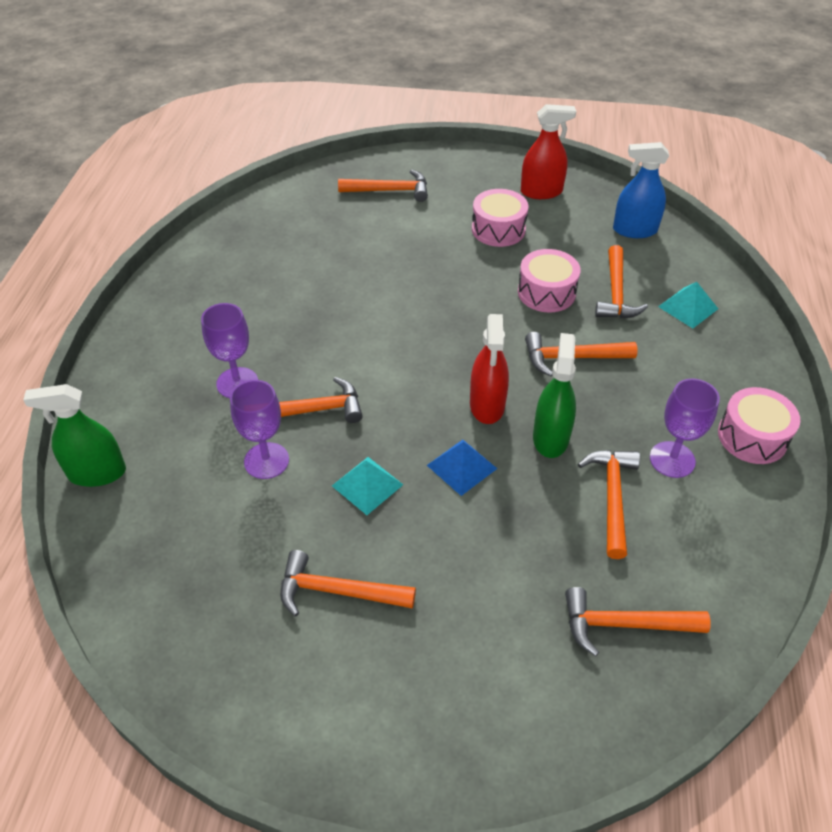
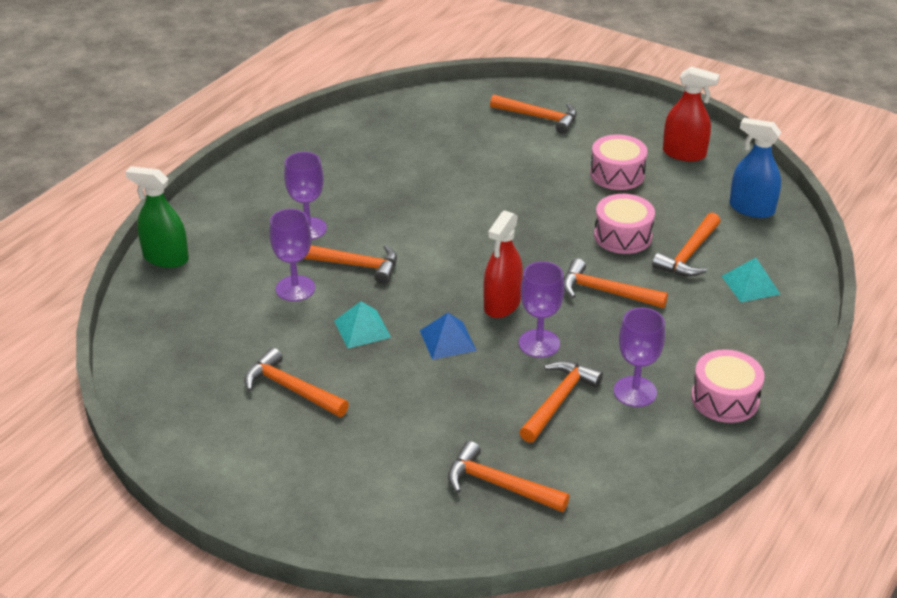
camera: 25 degrees right, 10 degrees down
(550, 438) = (539, 343): green spray bottle -> purple goblet

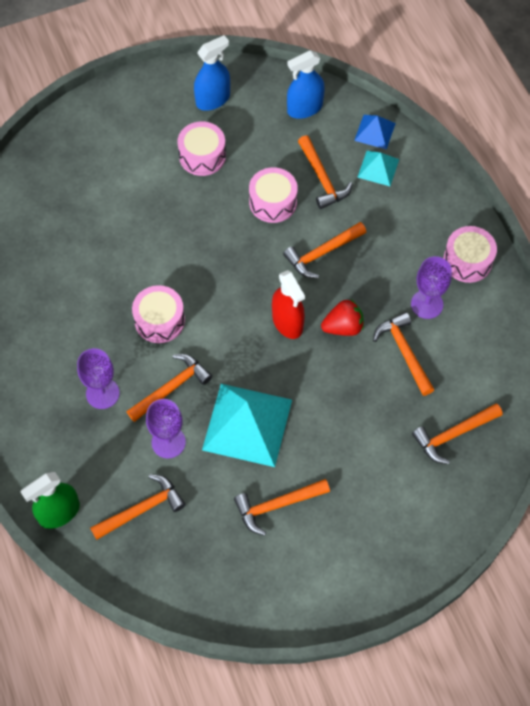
camera: 55 degrees left, 25 degrees up
(362, 329) = (247, 424): turquoise pyramid -> turquoise pyramid, size x1.97
(417, 227) = (159, 320): none -> pink drum
(447, 340) = (299, 379): blue pyramid -> blue pyramid (375, 131)
(539, 117) = (91, 154): orange hammer -> orange hammer (142, 509)
(539, 343) = (343, 327): purple goblet -> red strawberry
(684, 153) = (213, 99): red spray bottle -> blue spray bottle

